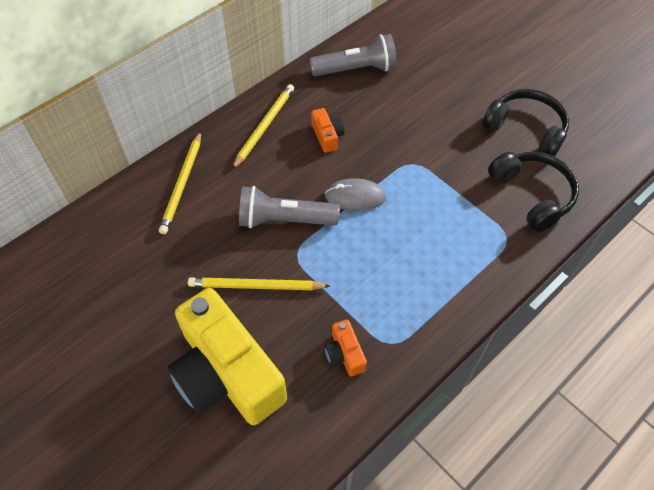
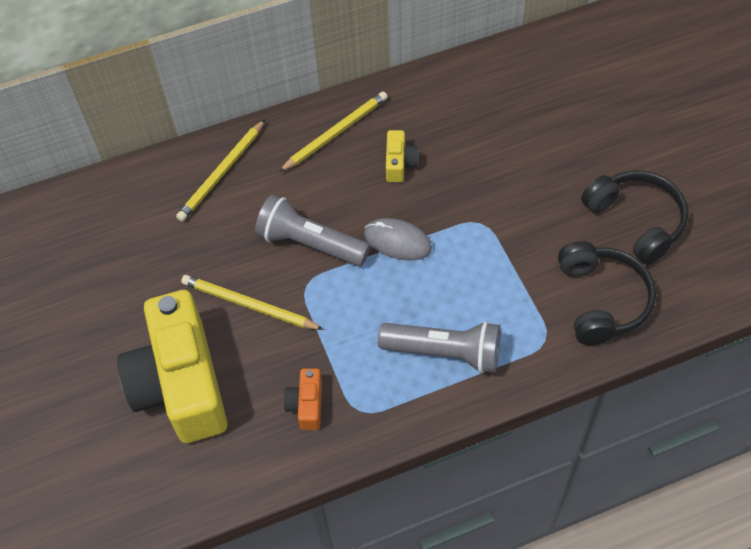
camera: 25 degrees right, 0 degrees up
(327, 136) = (399, 163): orange camera -> yellow camera
(356, 69) = (470, 93): grey flashlight -> grey flashlight (445, 352)

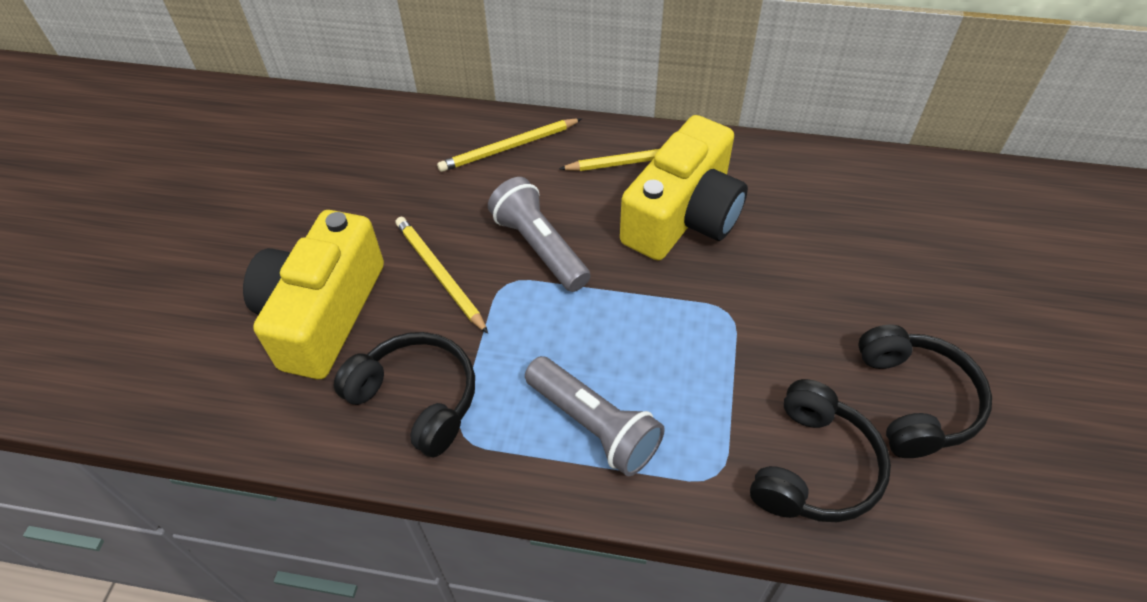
camera: 30 degrees right, 5 degrees down
(306, 405) = (417, 399): orange camera -> black headphones
(397, 241) = (627, 288): grey mouse -> none
(399, 163) = (683, 215): yellow camera -> yellow camera, size x2.45

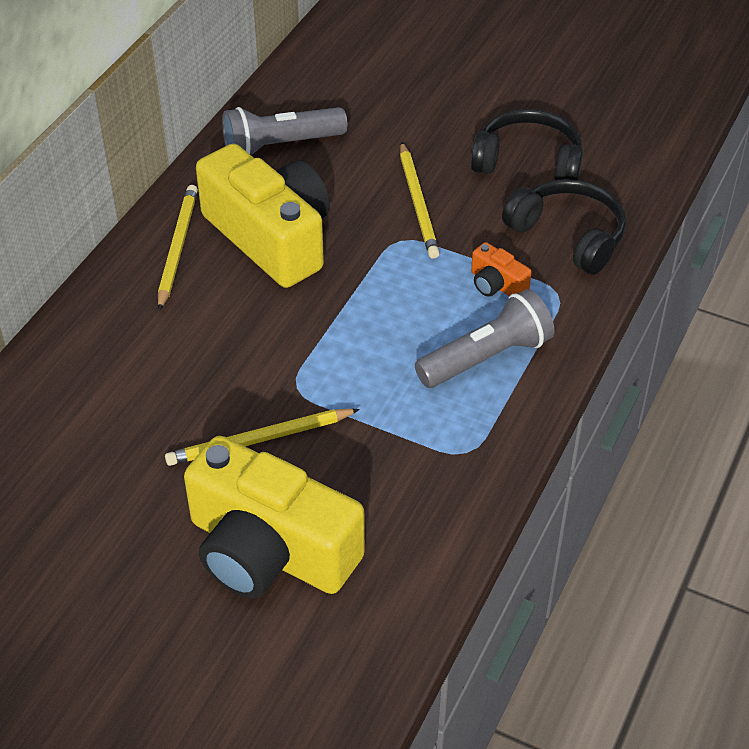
camera: 75 degrees left, 5 degrees down
(417, 399) = (413, 481): black headphones -> none
(509, 147) = (96, 348): yellow pencil -> yellow pencil (418, 203)
(539, 247) = (260, 352): grey flashlight -> grey flashlight (280, 146)
(703, 412) = (496, 284): none -> orange camera

